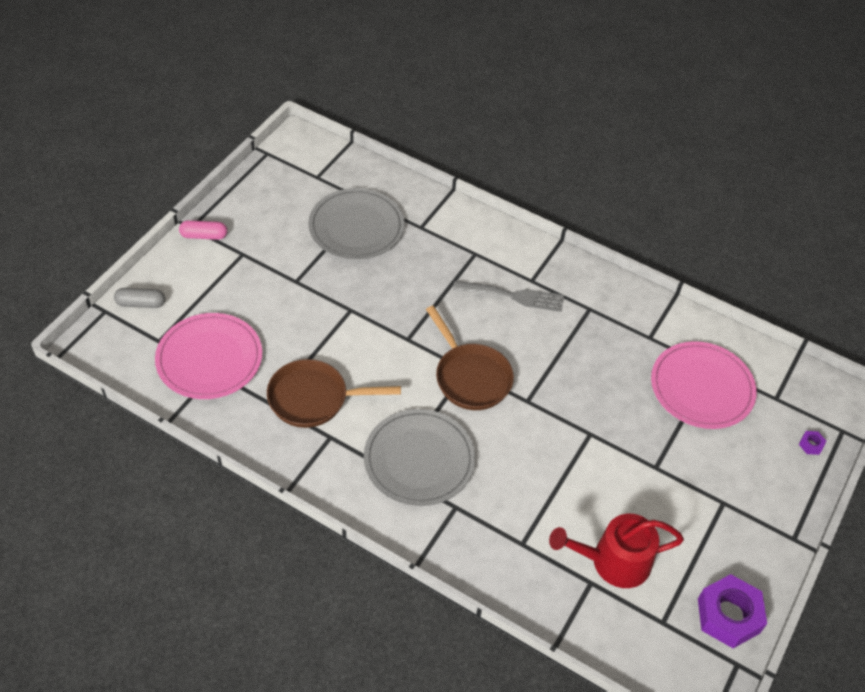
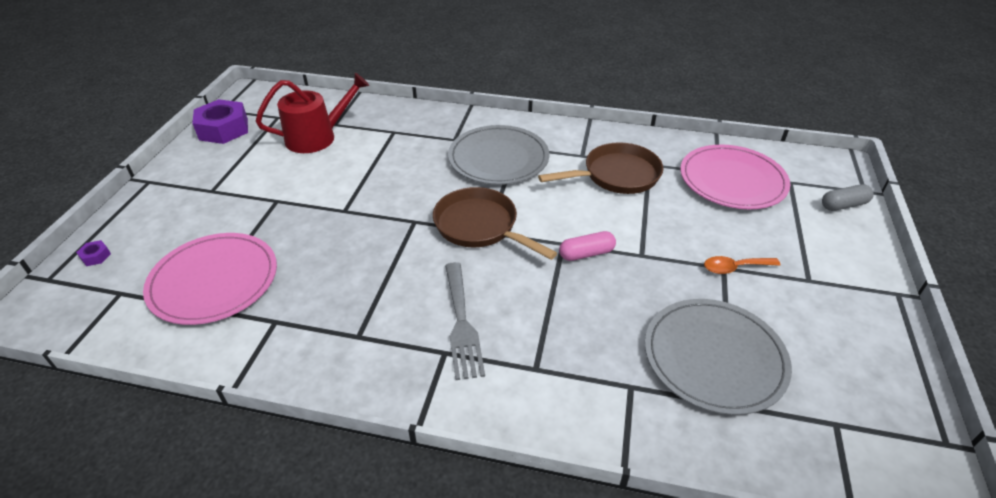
camera: 165 degrees right, 10 degrees down
(204, 236) = (872, 288): pink capsule -> pink capsule (586, 254)
(287, 278) = (734, 268): none -> orange spoon
(514, 296) = (462, 324): grey fork -> grey fork turned 90 degrees counterclockwise

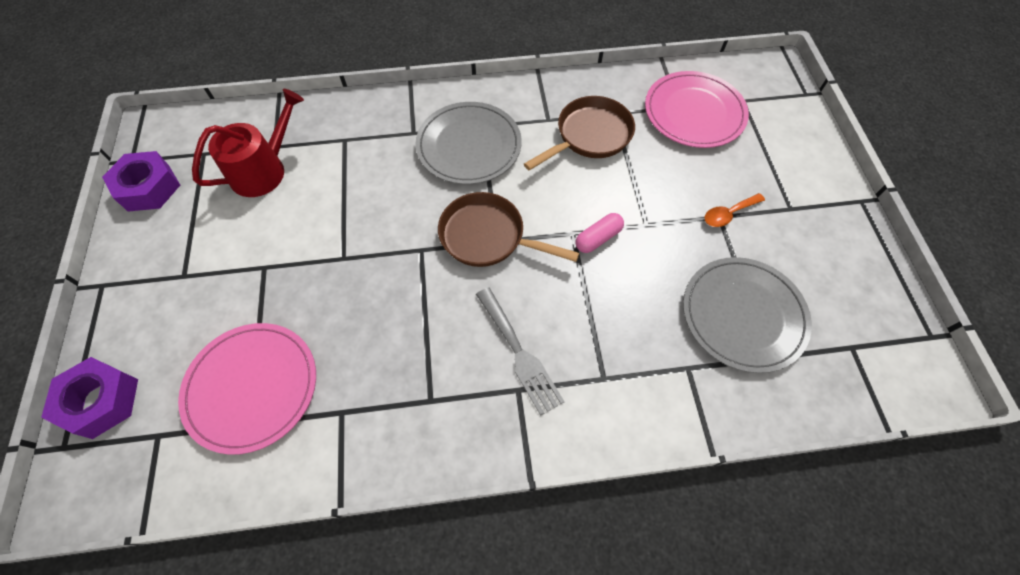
camera: 20 degrees left, 20 degrees up
(96, 256) = (101, 401): purple nut -> purple nut, size x2.43
(843, 205) = (794, 115): grey capsule -> none

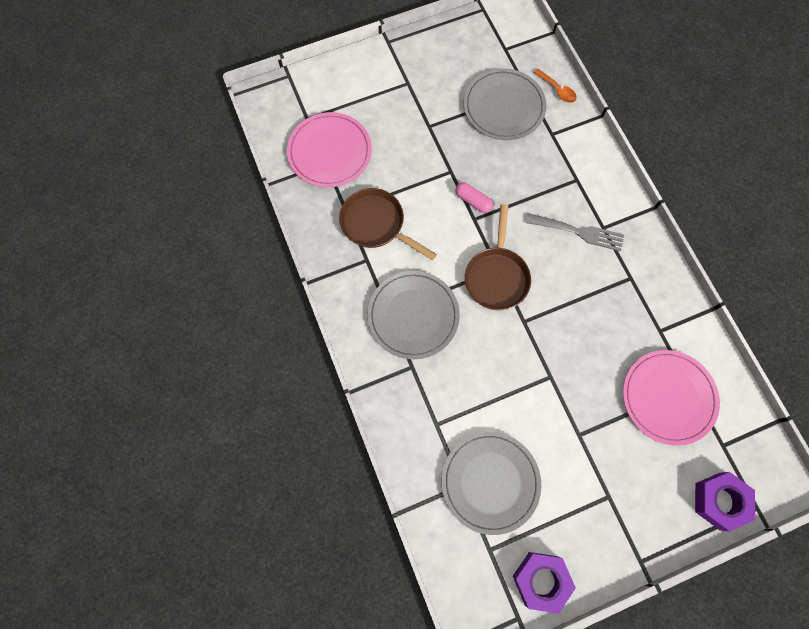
camera: 105 degrees left, 10 degrees up
(263, 170) = (490, 482): red watering can -> grey plate
(519, 354) = (579, 232): grey fork -> grey fork turned 60 degrees clockwise
(728, 214) = (425, 121): orange spoon -> orange spoon (557, 90)

